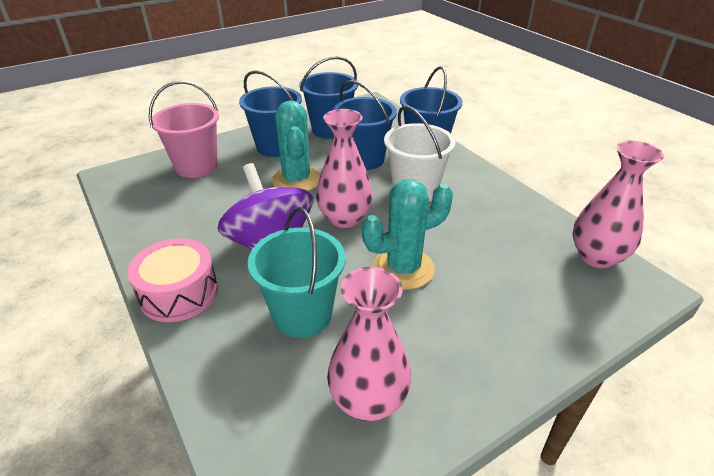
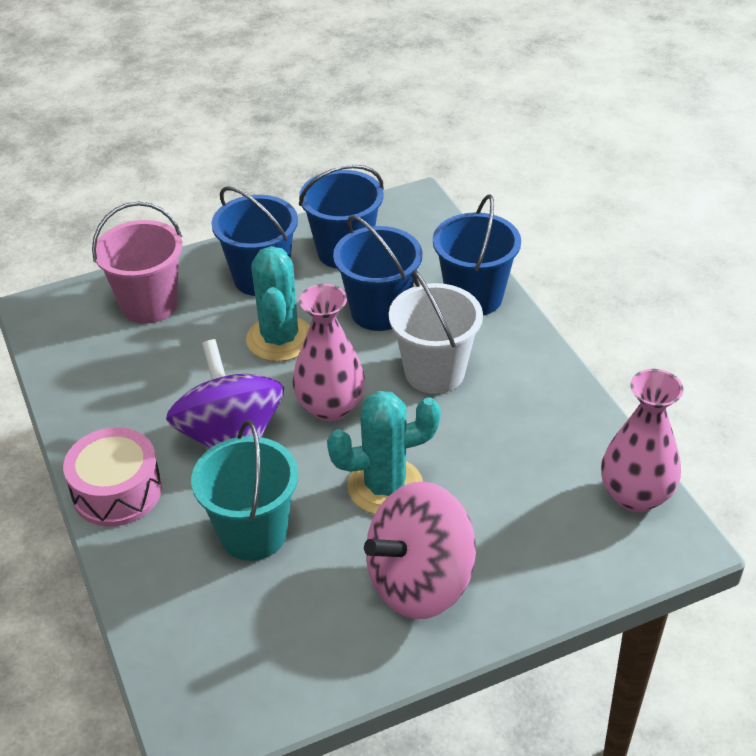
camera: 10 degrees right, 5 degrees up
(368, 400) = (304, 636): pink vase -> none
(456, 339) = (420, 582): none -> pink spinning top

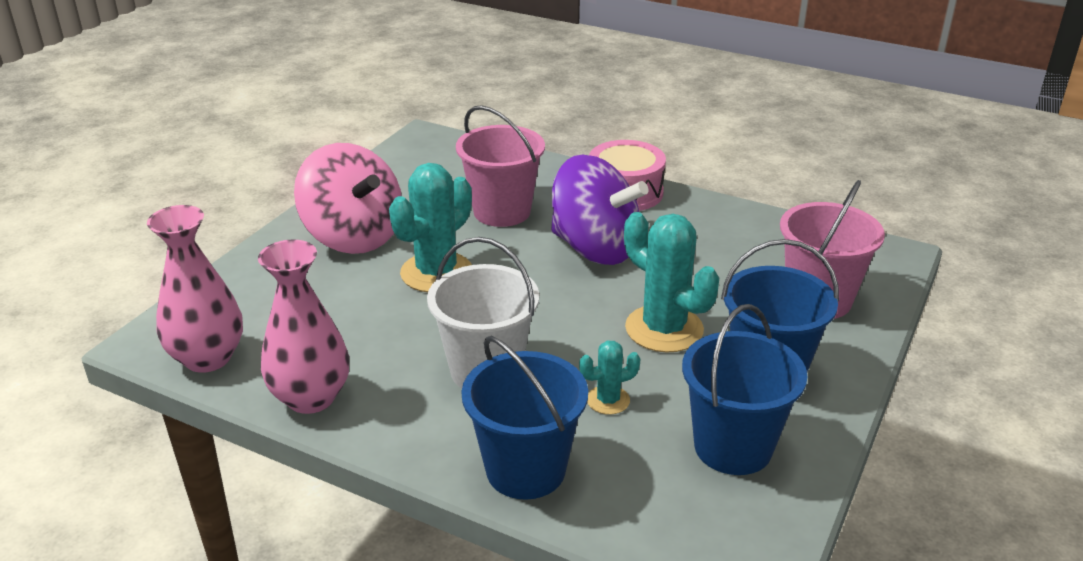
camera: 140 degrees right, 10 degrees down
(253, 533) = (502, 211): turquoise bucket -> pink bucket
(330, 407) = (546, 301): pink vase -> pink vase (311, 398)
(379, 311) = (608, 400): blue bucket -> turquoise cactus
(420, 582) = (353, 236): pink spinning top -> pink spinning top turned 120 degrees clockwise

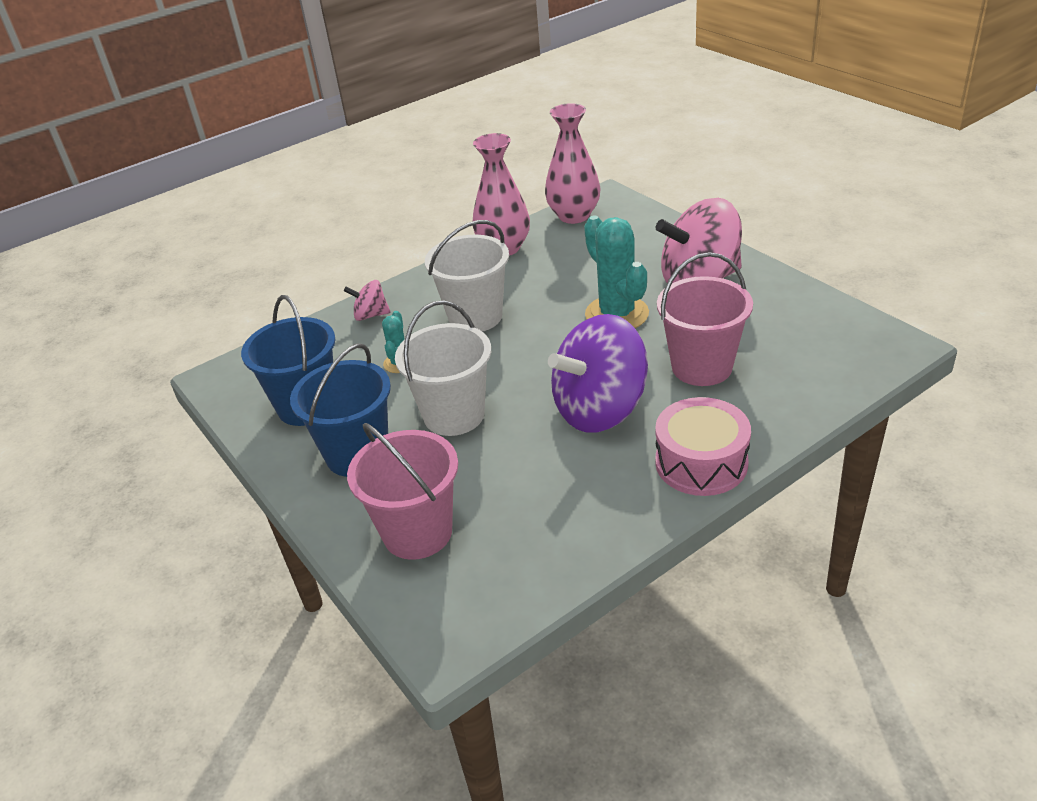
camera: 120 degrees right, 5 degrees up
(525, 470) = (371, 315): blue bucket -> pink spinning top
(664, 329) = (454, 415): turquoise cactus -> white bucket

